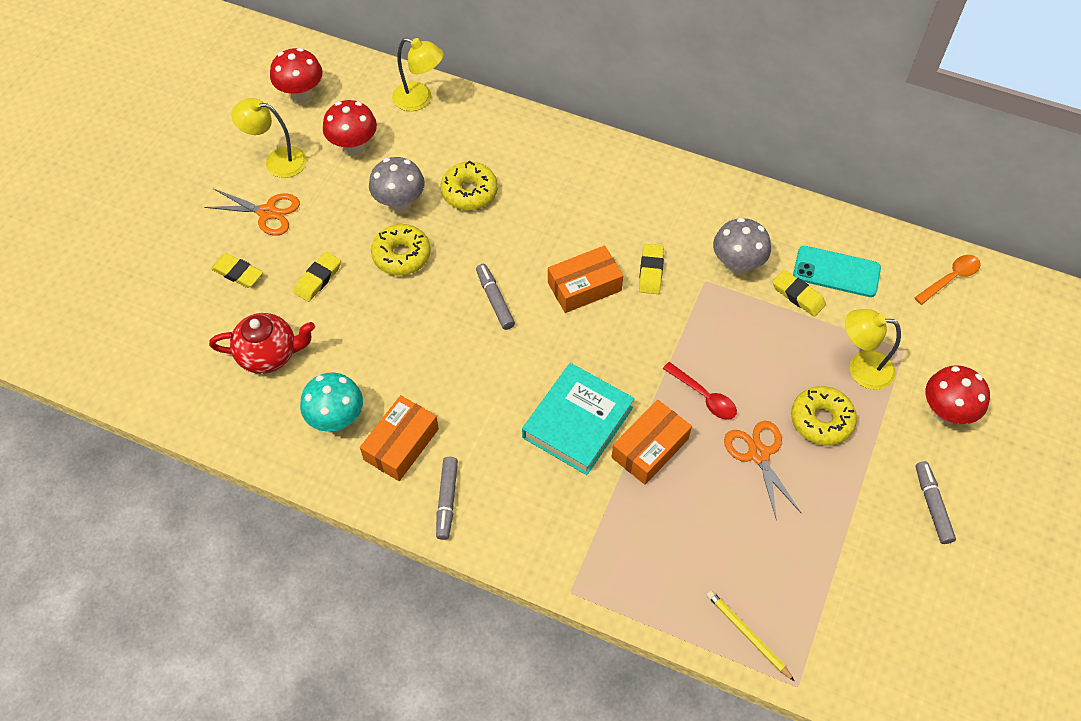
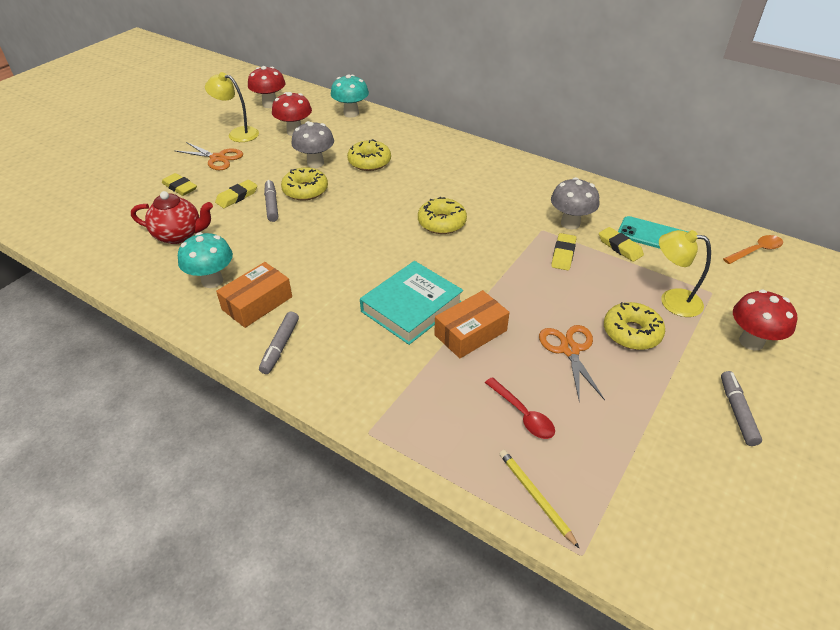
camera: 10 degrees right, 15 degrees down
(420, 99) = (351, 113): yellow lamp -> turquoise mushroom
(495, 300) = (367, 223): grey marker -> grey marker (271, 205)
(584, 287) = (442, 223): orange box -> yellow donut
(651, 271) = (498, 219): yellow eraser -> yellow eraser (563, 254)
(704, 396) = (526, 303): red spoon -> red spoon (523, 414)

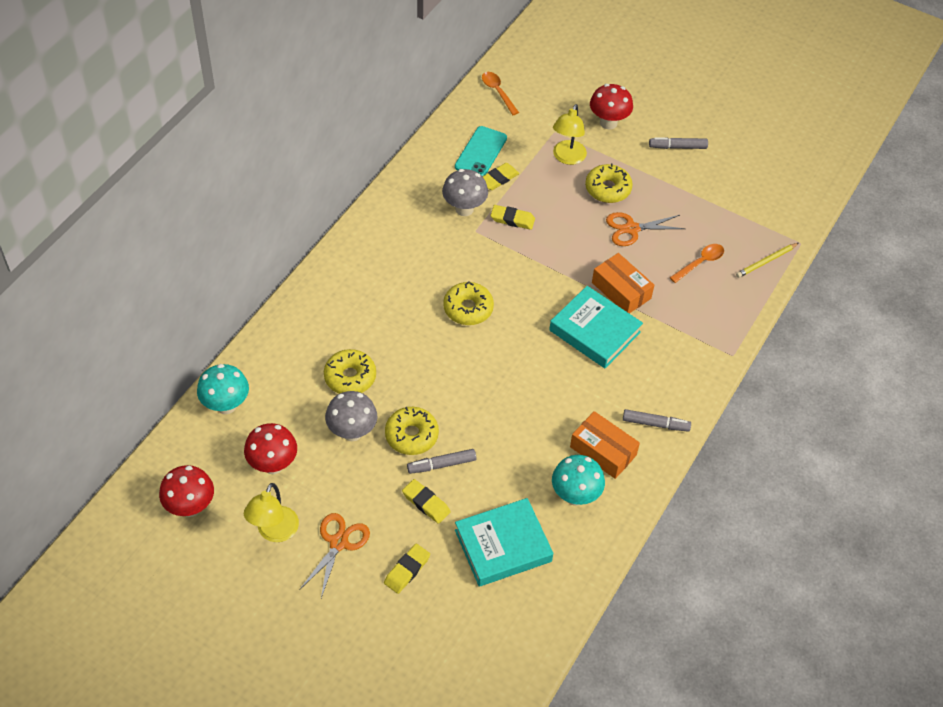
camera: 95 degrees left, 10 degrees up
(179, 235) = (503, 546): red teapot -> turquoise book
(523, 414) = (700, 263): red spoon -> orange spoon

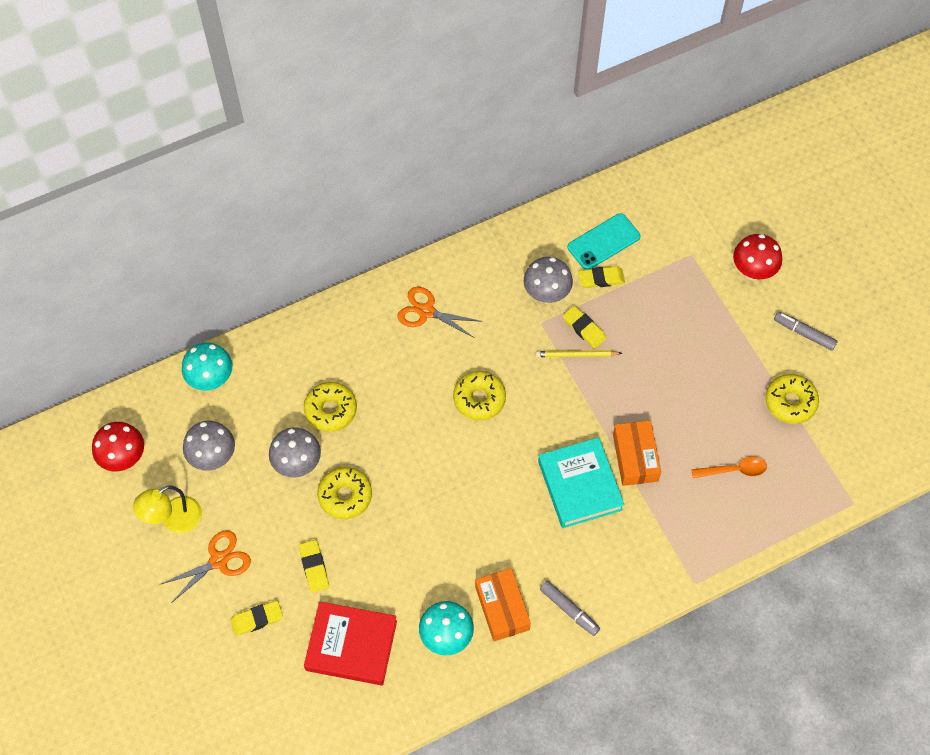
camera: 35 degrees right, 10 degrees up
(273, 465) = (213, 457): red mushroom -> grey mushroom
(441, 465) = (351, 539): grey marker -> none
(498, 92) = (666, 184): orange spoon -> none
(503, 546) = (351, 645): turquoise book -> red book
(567, 158) = (683, 290): yellow lamp -> none
(608, 189) = (699, 343): yellow donut -> yellow donut (790, 402)
(631, 229) = (692, 398): orange scissors -> orange scissors (426, 311)
(766, 261) = (802, 504): yellow pencil -> yellow pencil (576, 355)

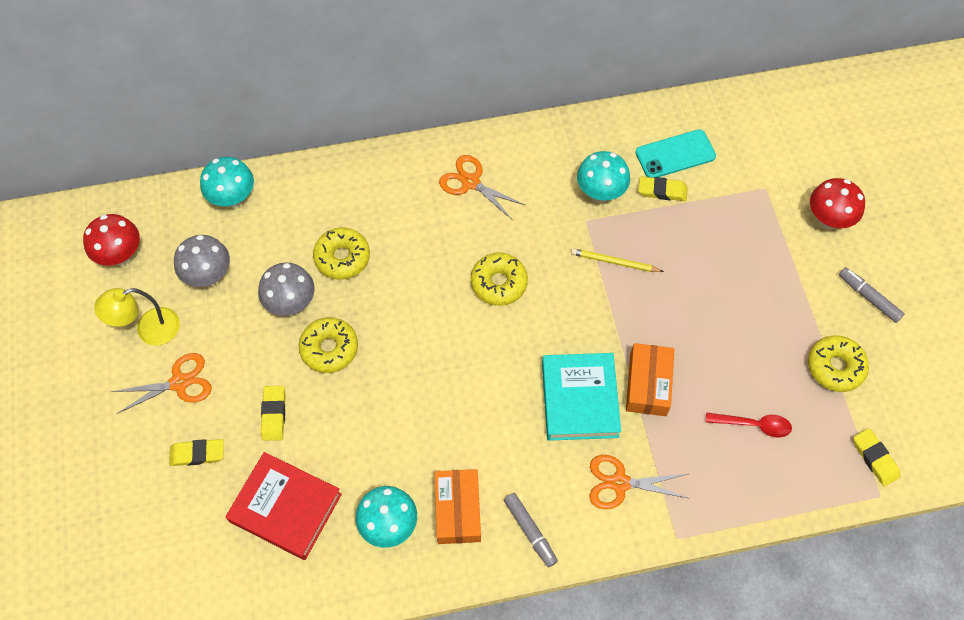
camera: 15 degrees right, 0 degrees up
(546, 294) = (600, 193): grey mushroom -> turquoise mushroom
(584, 328) = (630, 237): yellow eraser -> yellow eraser (875, 458)
(634, 549) = (619, 483): none -> orange scissors
(734, 470) = (753, 425): orange spoon -> red spoon

